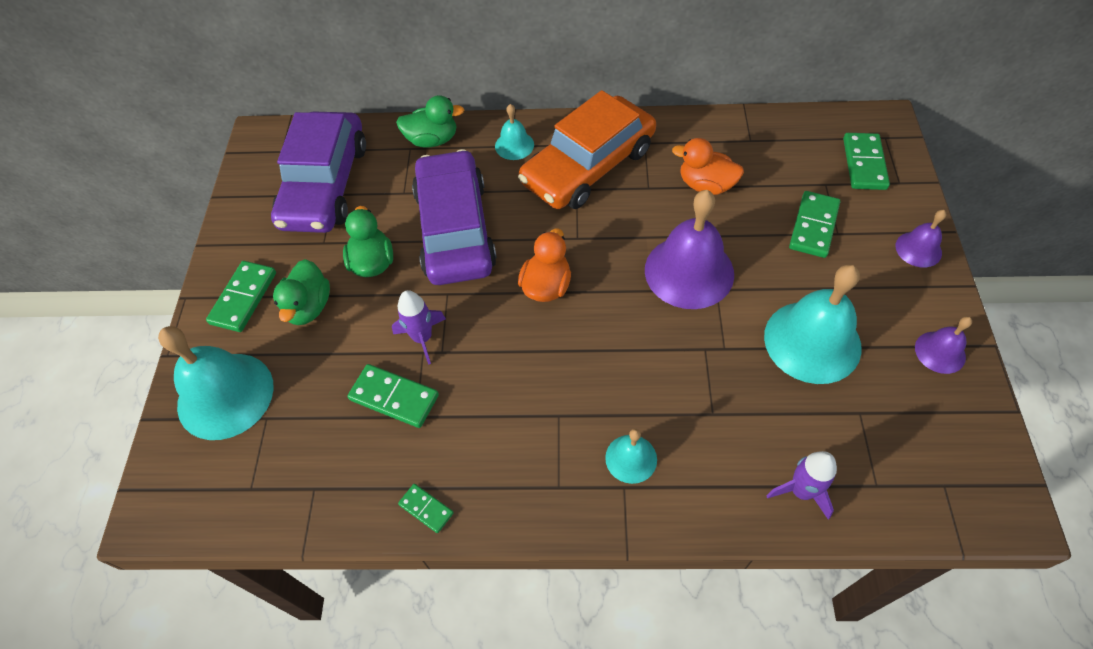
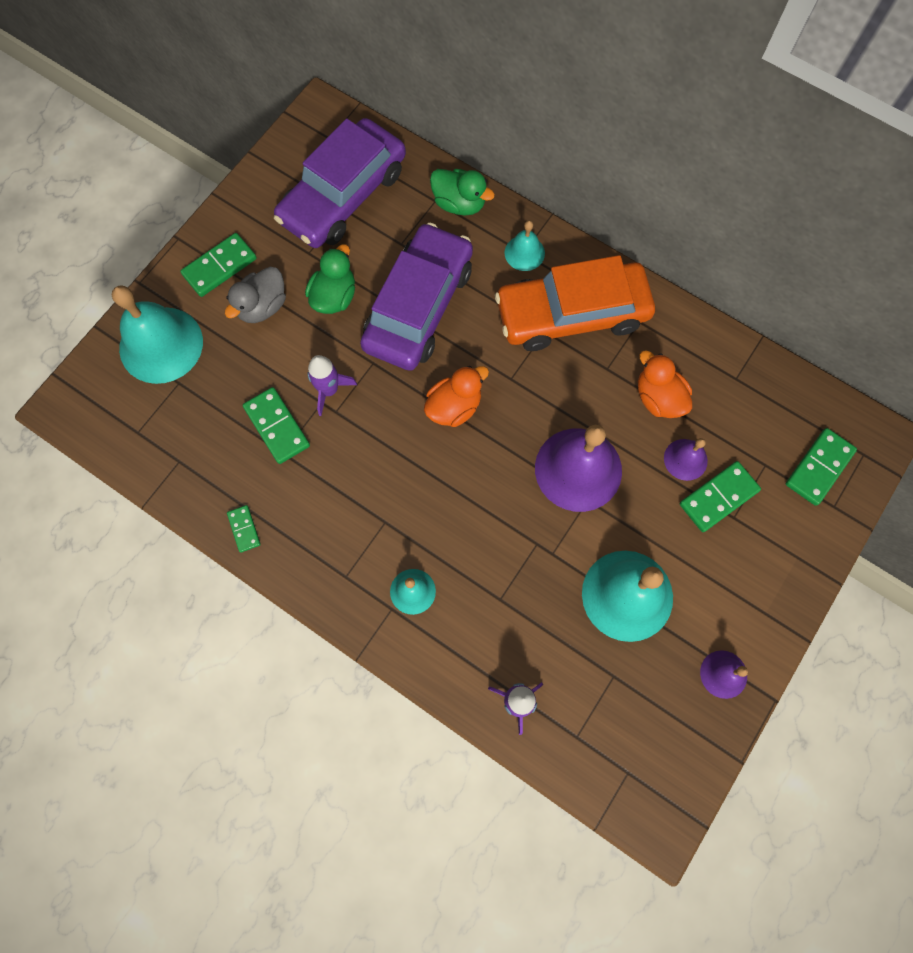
camera: 30 degrees right, 15 degrees up
(309, 307) = (262, 306): green duck -> grey duck
(918, 249) = (791, 577): purple bell -> purple bell (685, 459)

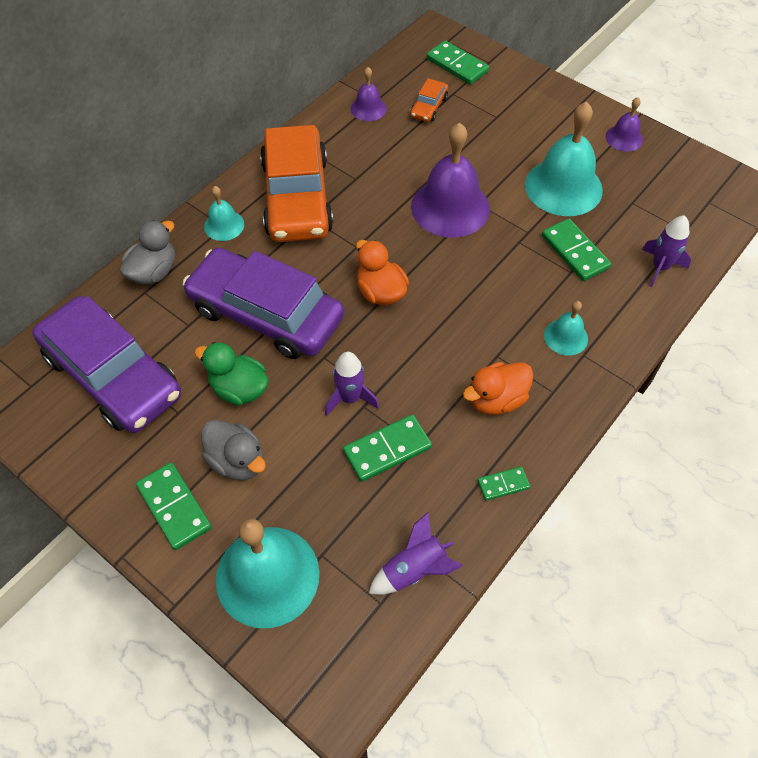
camera: 85 degrees left, 15 degrees down
(164, 457) = (414, 570): none -> purple rocket
(459, 203) = (154, 272): green duck -> grey duck
(658, 398) = (388, 148): orange duck -> orange duck (496, 399)
(685, 459) = (445, 138): purple bell -> purple bell (368, 108)
(718, 497) = (479, 123): green domino -> green domino (575, 252)
(736, 438) = (429, 107): none -> orange car

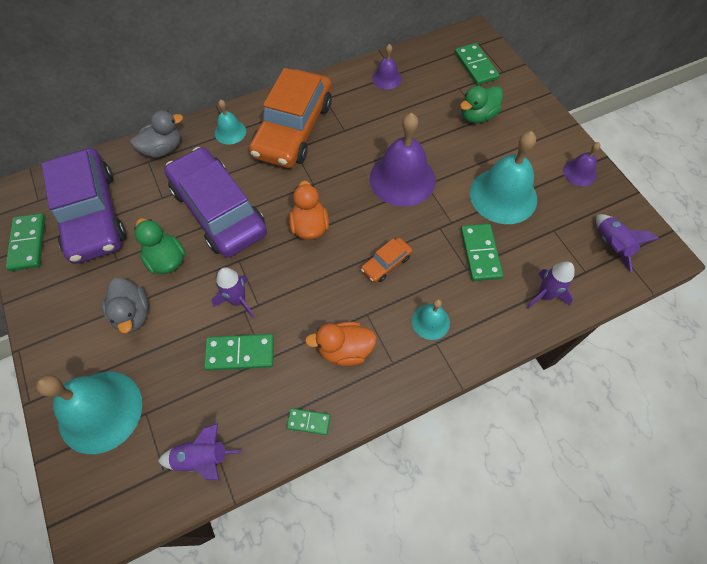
camera: 25 degrees right, 5 degrees up
(174, 507) = (72, 329): green domino -> green domino (28, 243)
(429, 107) = (433, 92): orange car -> orange car (386, 263)
(489, 116) = (477, 116): none -> green duck
(693, 197) = (611, 245): none -> purple rocket

